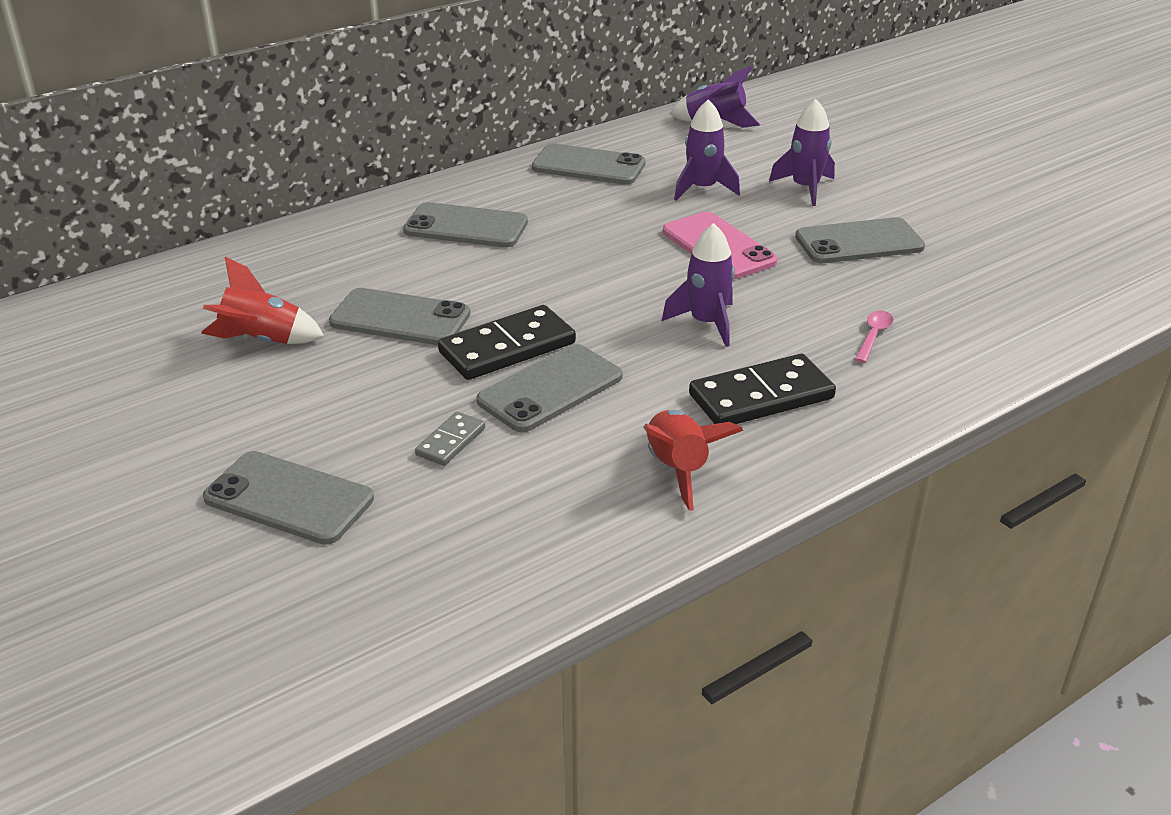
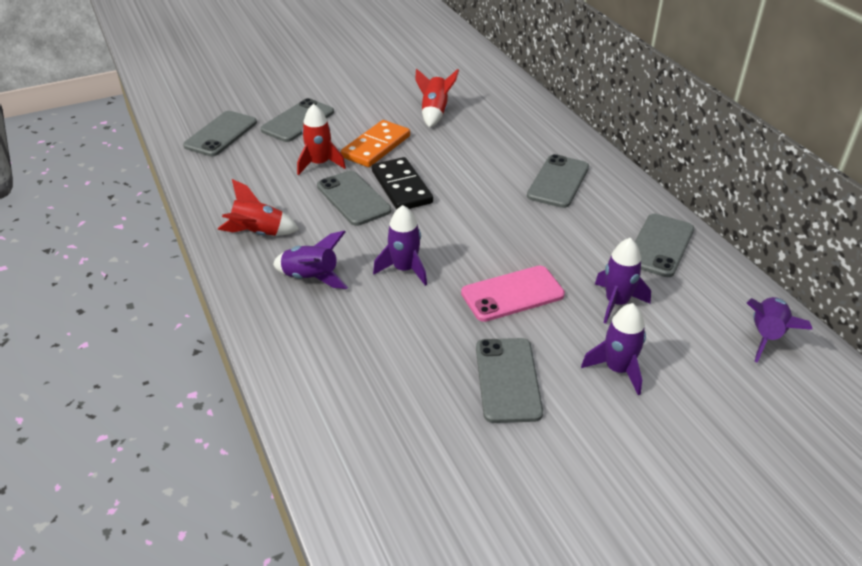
camera: 100 degrees right, 5 degrees up
(384, 388) = (376, 146): none -> orange domino
(400, 318) = (445, 153): grey phone -> grey phone (221, 134)
(450, 441) = (320, 164): grey domino -> red rocket
(761, 396) = (311, 278): black domino -> purple rocket
(873, 336) = (361, 349): pink spoon -> none

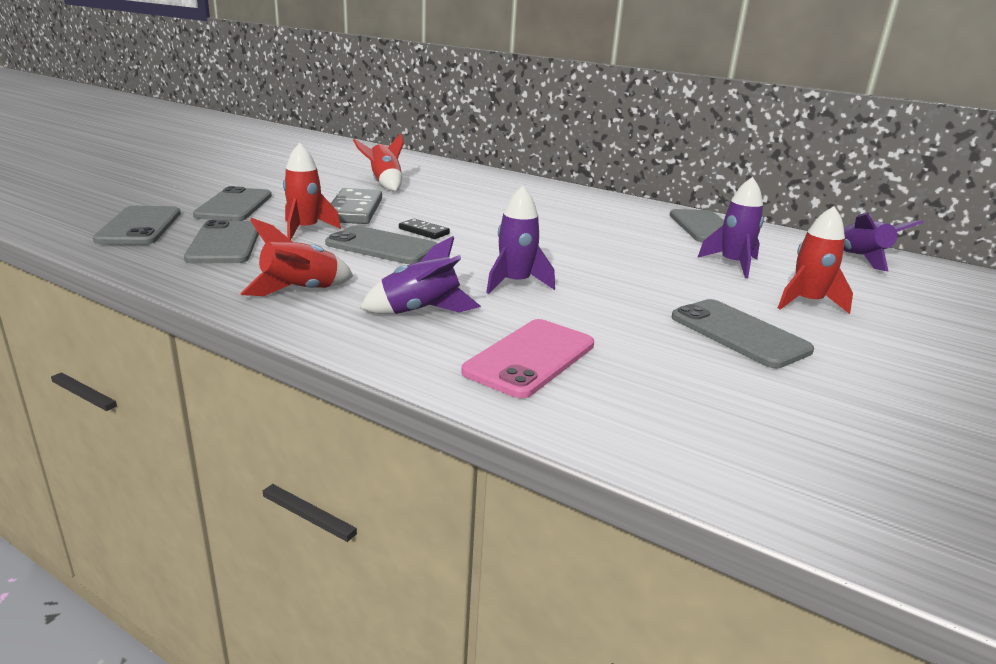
camera: 35 degrees left, 15 degrees down
(376, 146) = (354, 210): orange domino -> grey domino
(402, 187) = (424, 231): black domino -> black domino, size x0.52
(512, 294) = (643, 277): pink phone -> pink phone (530, 358)
(558, 181) = (565, 207): grey phone -> grey phone (225, 243)
(617, 369) = (807, 302): purple rocket -> red rocket

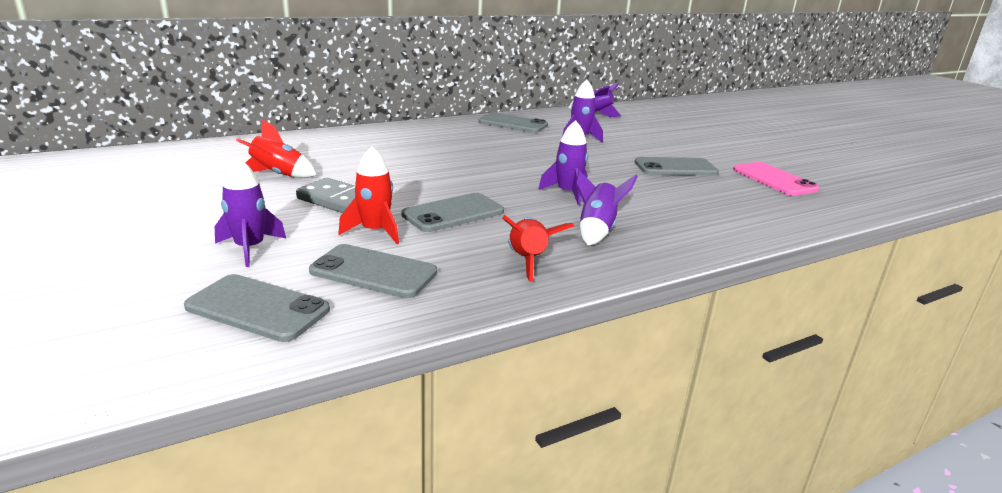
camera: 60 degrees left, 0 degrees up
(234, 205) = (250, 248): grey phone -> purple rocket
(424, 231) = (432, 192): black domino -> none
(530, 358) = (684, 220): pink phone -> pink phone (774, 179)
(807, 302) = (644, 143): red rocket -> none

